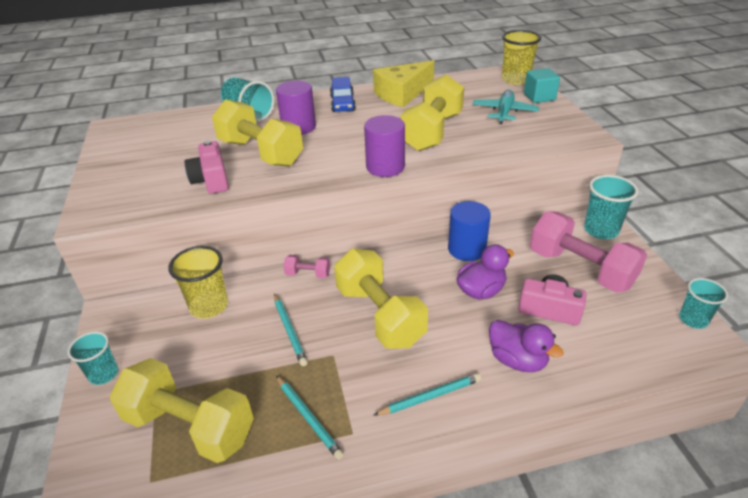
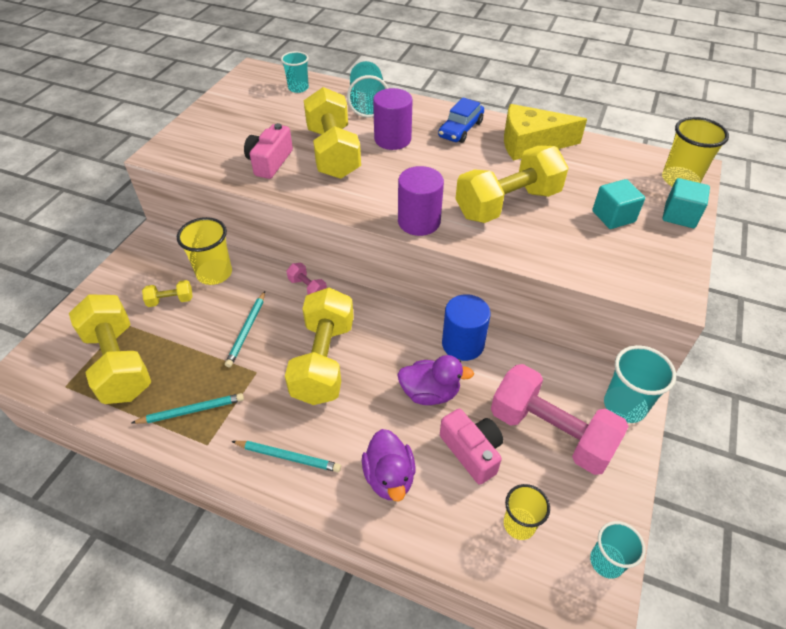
camera: 35 degrees right, 10 degrees up
(103, 374) = (107, 287): turquoise cup -> turquoise cup (298, 88)
(188, 348) = (170, 300): none -> yellow dumbbell
(308, 418) = (191, 411): turquoise pencil -> turquoise pencil turned 105 degrees counterclockwise
(504, 112) = (613, 216): turquoise plane -> turquoise cube
(580, 269) = (551, 432): pink dumbbell -> pink dumbbell turned 45 degrees counterclockwise
(626, 332) = (519, 524): none -> yellow cup

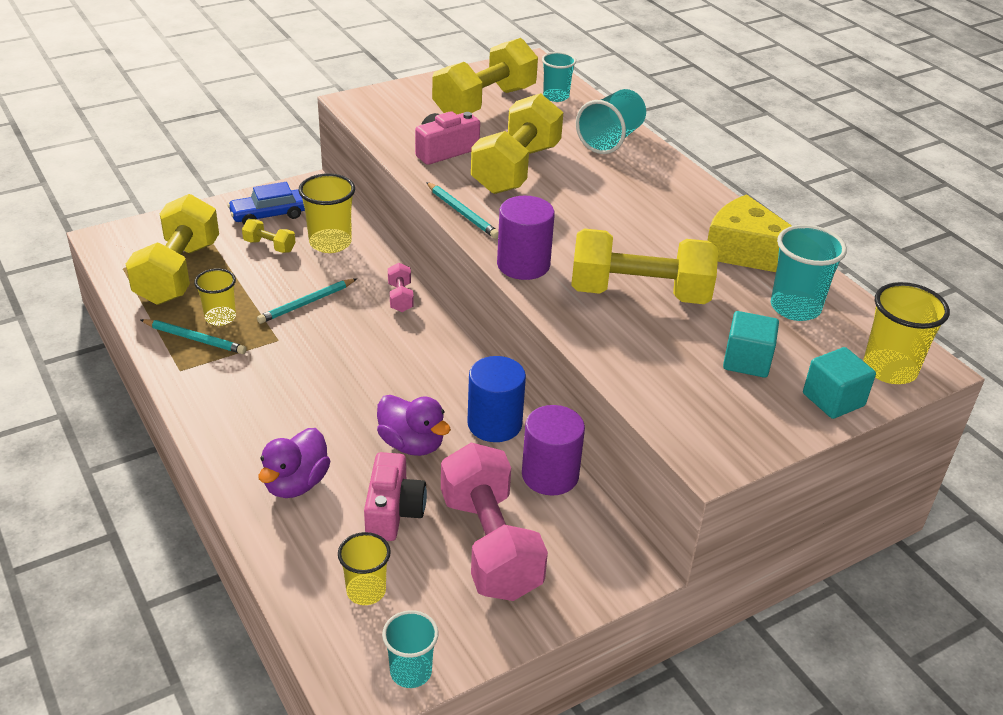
camera: 35 degrees right, 10 degrees down
(193, 381) = (220, 317): none -> yellow cup
(288, 457) = (231, 417): turquoise pencil -> turquoise pencil (462, 213)
(323, 361) = (345, 363): yellow dumbbell -> yellow dumbbell (484, 102)
(392, 139) = (594, 183): purple cylinder -> purple cylinder (550, 475)
(460, 129) = (683, 205): blue car -> blue car (269, 215)
(624, 406) = (599, 572): turquoise cup -> turquoise cup (795, 308)

